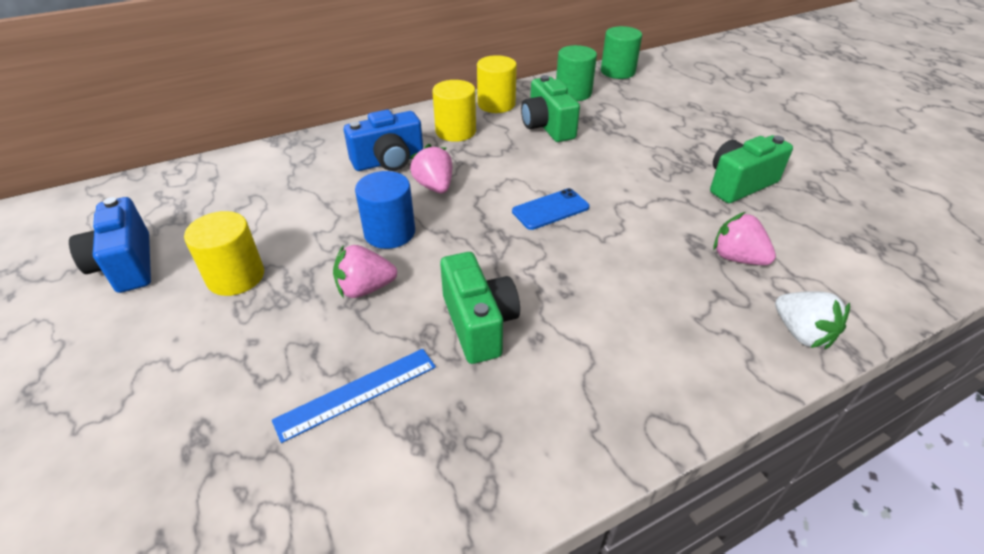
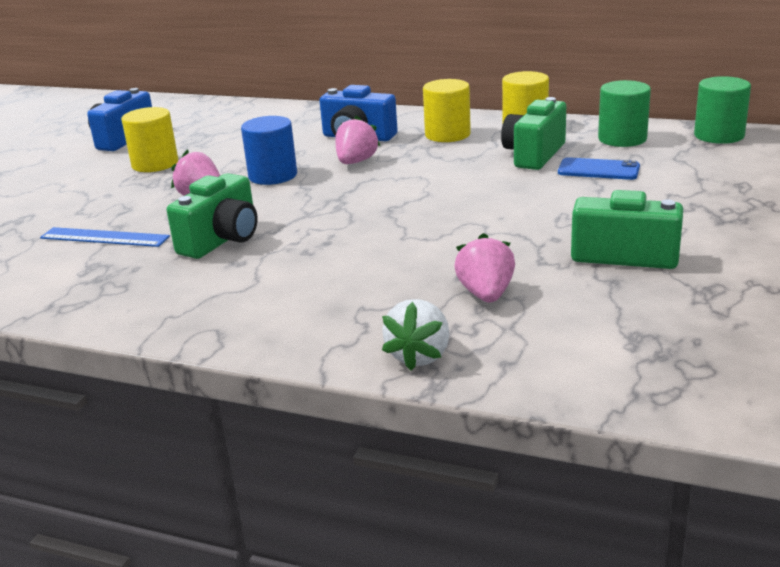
camera: 50 degrees right, 15 degrees down
(550, 209) = (407, 205): blue phone -> blue phone (598, 170)

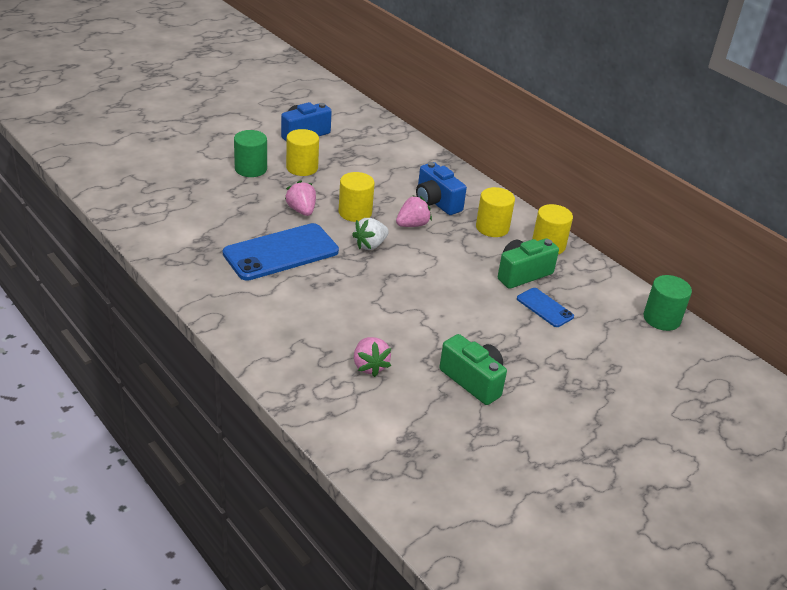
camera: 25 degrees right, 10 degrees up
(104, 237) = (226, 218): blue ruler -> none
(222, 240) = (281, 252): green camera -> blue phone
(273, 176) = (355, 212): blue cylinder -> yellow cylinder
(419, 356) = (296, 386): white strawberry -> white strawberry (370, 245)
(486, 294) = (369, 366): pink strawberry -> pink strawberry turned 135 degrees clockwise
(622, 139) = (595, 288): green cylinder -> green cylinder (251, 169)

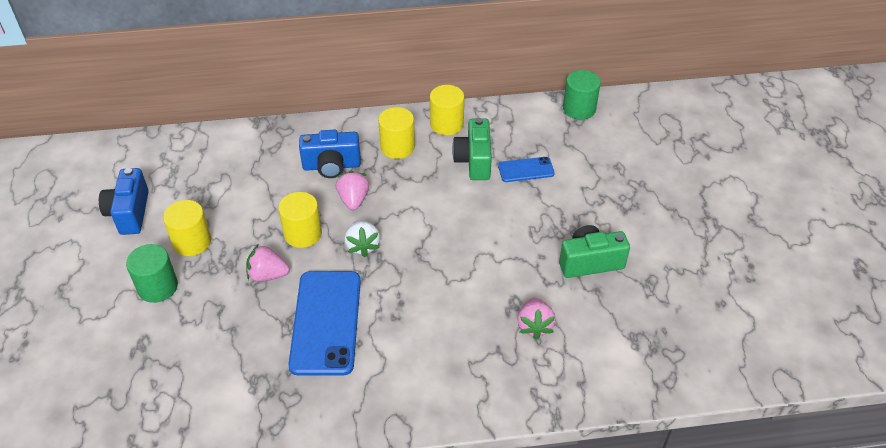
camera: 55 degrees left, 10 degrees up
(369, 366) = (534, 326): pink strawberry -> pink strawberry turned 75 degrees clockwise

